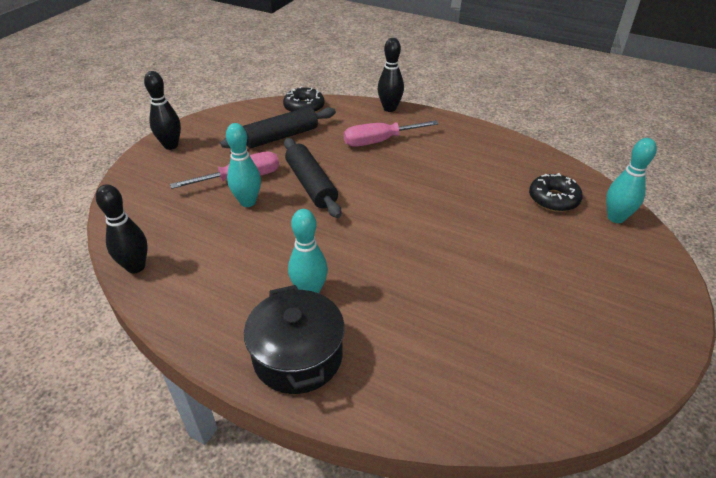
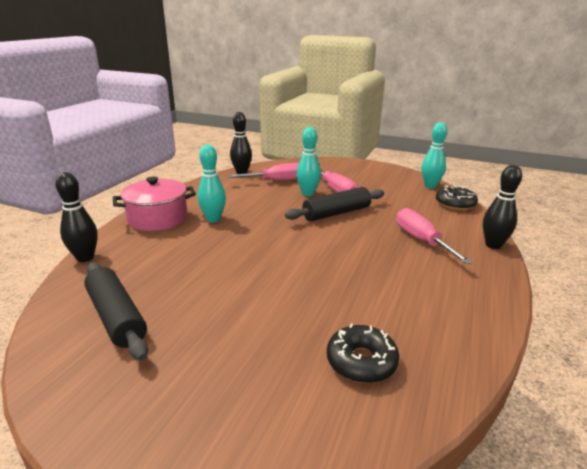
camera: 85 degrees right, 15 degrees down
(171, 145) = (364, 167): black bowling pin -> black bowling pin (85, 258)
(190, 228) = (277, 181): none -> pink screwdriver
(281, 137) = (399, 198): black rolling pin -> black rolling pin (116, 317)
(298, 356) = (158, 219): black pot -> pink pot
(615, 218) = (334, 428): turquoise bowling pin -> turquoise bowling pin (430, 186)

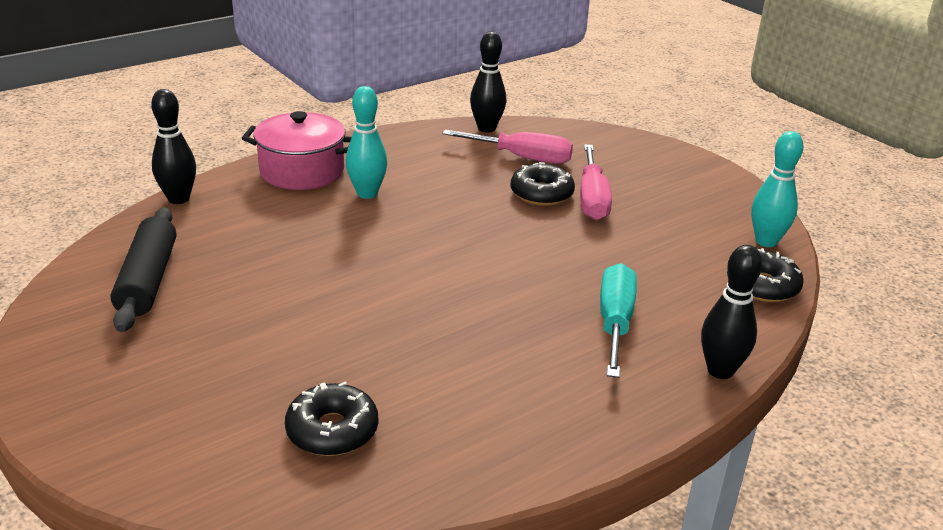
camera: 30 degrees right, 5 degrees up
(308, 194) = (541, 194): turquoise bowling pin -> black donut
(336, 213) = (544, 239): black rolling pin -> none
(421, 240) = (615, 322): pink screwdriver -> turquoise screwdriver

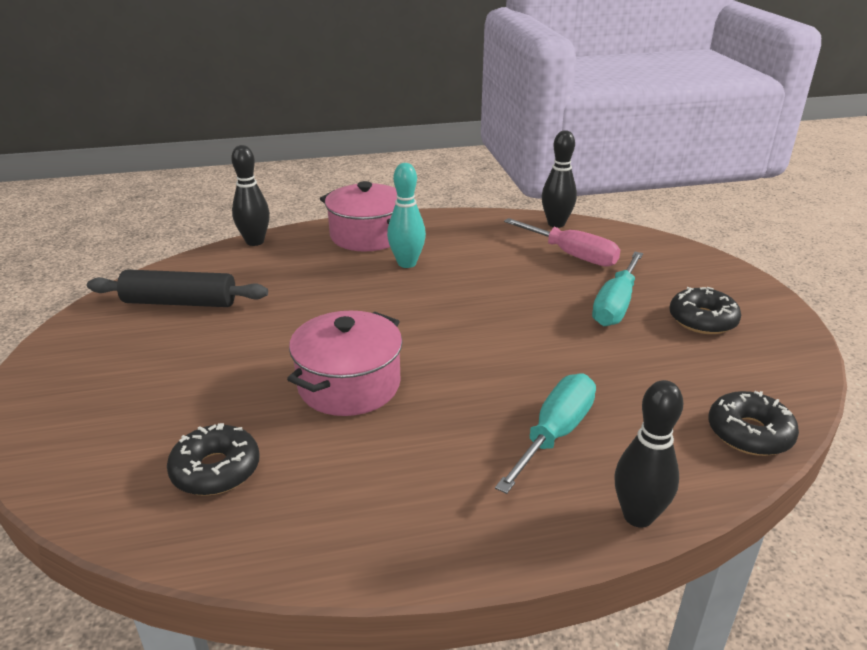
camera: 25 degrees right, 0 degrees up
(147, 280) = (180, 302): black rolling pin -> black rolling pin turned 75 degrees clockwise
(400, 323) = (349, 385): none -> pink pot
(541, 194) = (567, 291): black donut -> black donut (702, 320)
(592, 199) = (615, 305): pink screwdriver -> turquoise screwdriver
(766, 241) = (784, 385): turquoise bowling pin -> none

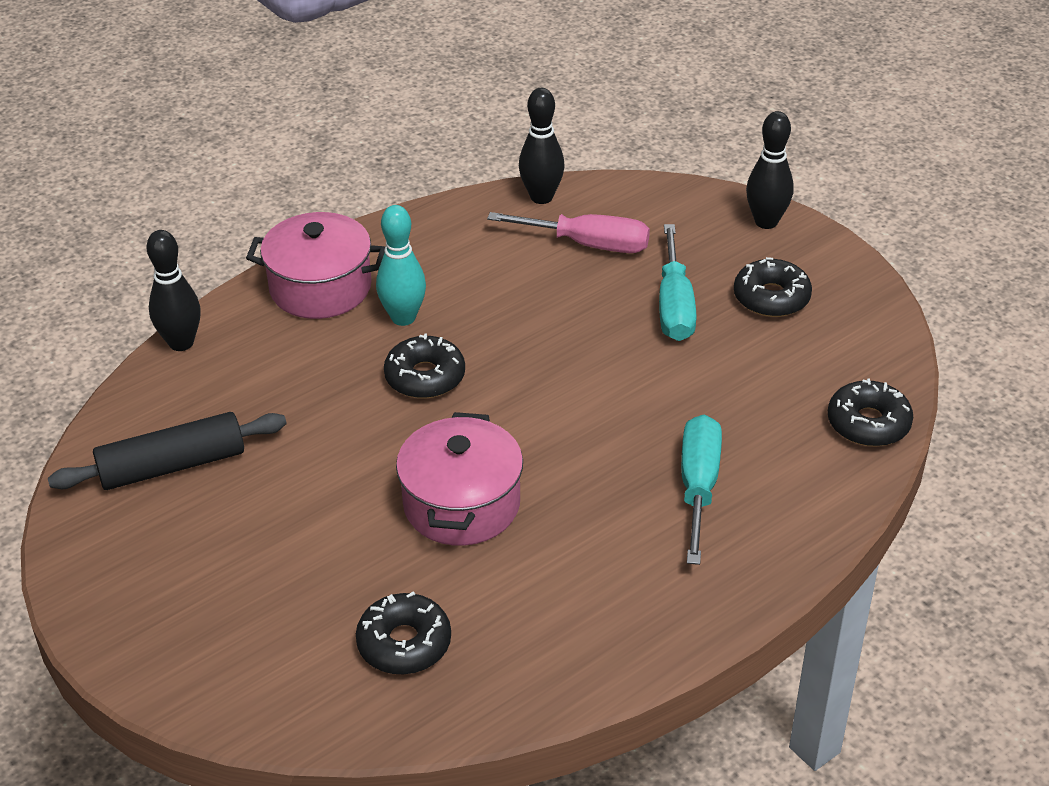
camera: 25 degrees left, 10 degrees up
(392, 299) = (425, 377): none -> black donut
(638, 516) = (811, 542): black bowling pin -> black bowling pin (766, 222)

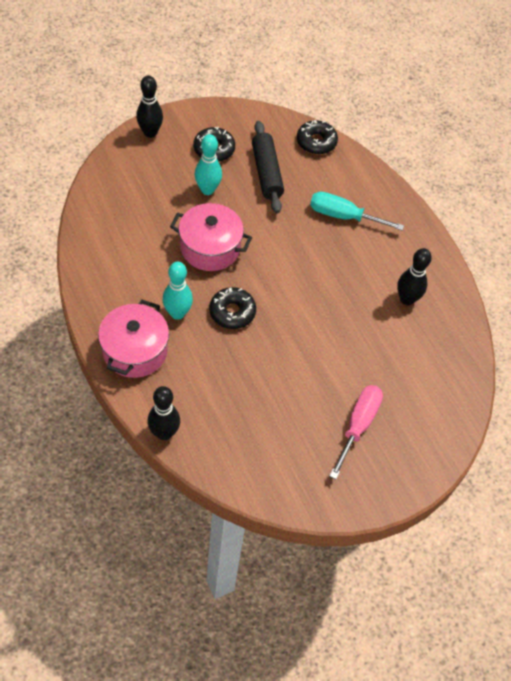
camera: 85 degrees left, 15 degrees up
(172, 465) = (273, 447): black rolling pin -> black rolling pin (266, 173)
(404, 643) = (422, 355): black donut -> none
(461, 504) = (334, 314): pink pot -> pink pot (210, 248)
(541, 197) = (87, 224): black bowling pin -> black bowling pin (406, 299)
(588, 244) = (141, 213): pink screwdriver -> pink screwdriver (358, 425)
(674, 306) = (207, 190): turquoise screwdriver -> turquoise bowling pin

